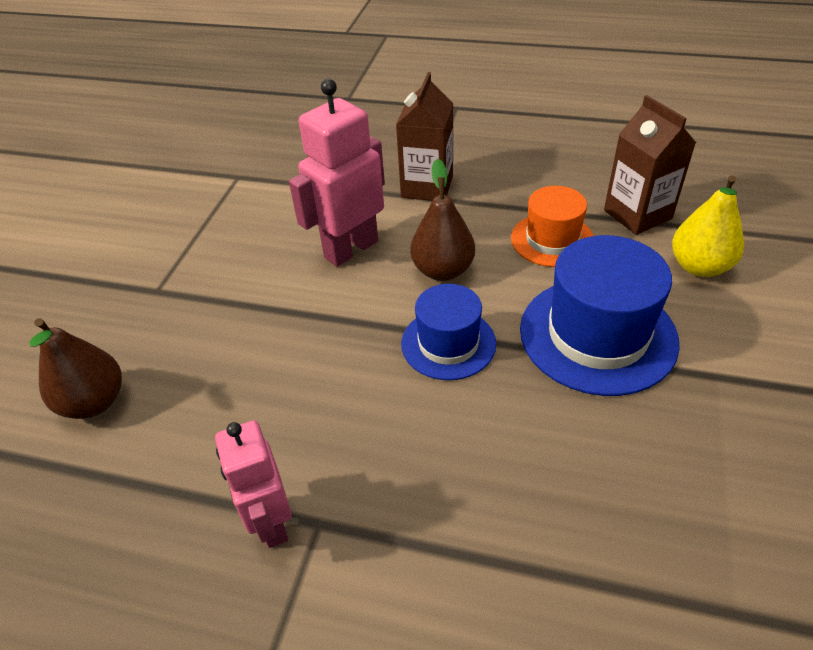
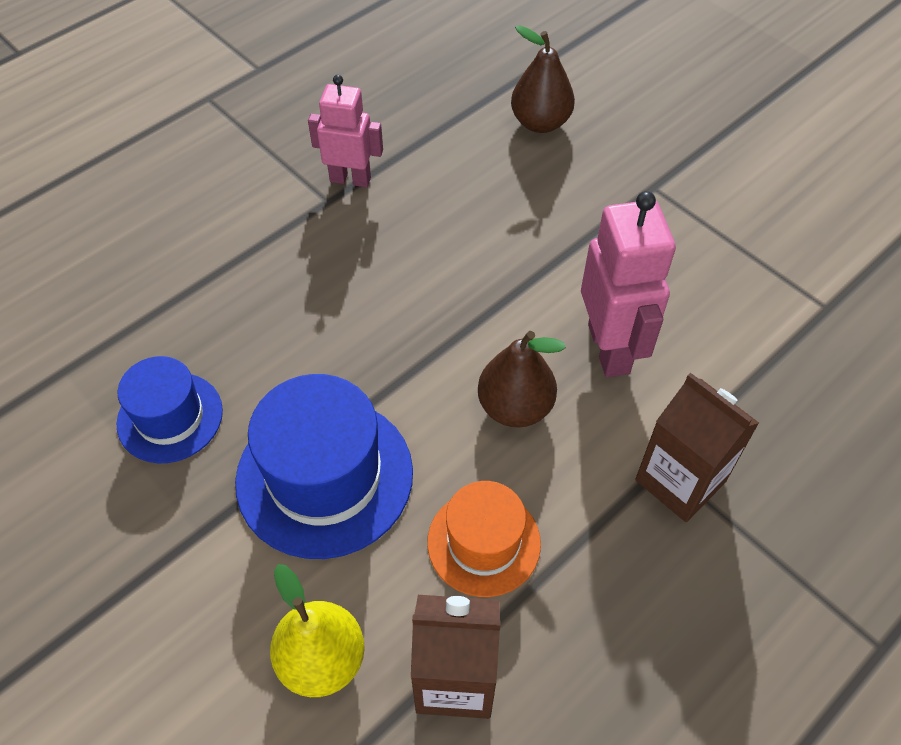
camera: 120 degrees right, 10 degrees up
(448, 343) = (416, 355): blue hat -> blue hat (170, 417)

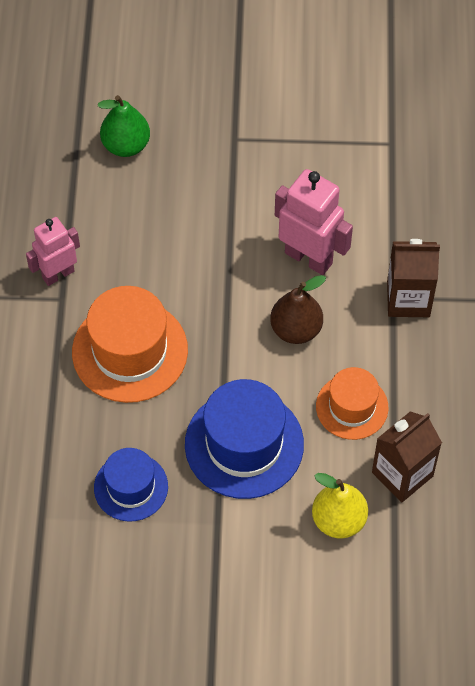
camera: 45 degrees left, 5 degrees up
(329, 292) = (130, 351): none -> orange hat
(540, 123) = (126, 145): brown pear -> green pear

